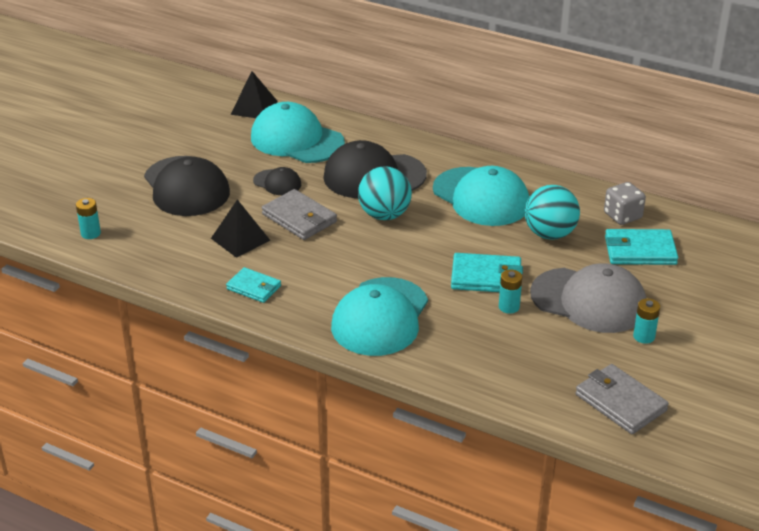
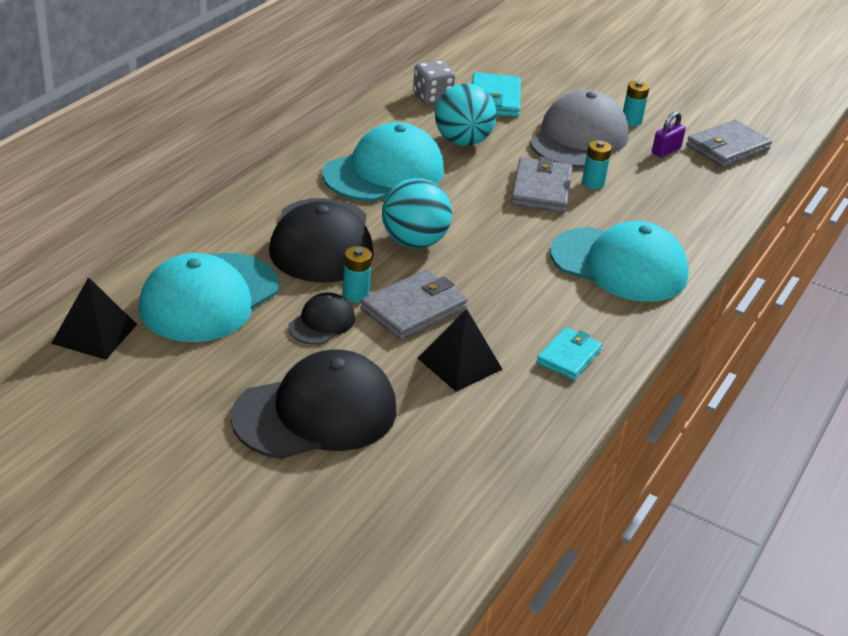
camera: 90 degrees left, 0 degrees up
(90, 233) = (435, 522): turquoise battery -> turquoise battery (356, 294)
(486, 277) = (541, 189): turquoise wallet -> grey wallet
(592, 357) = (666, 151): none -> purple padlock

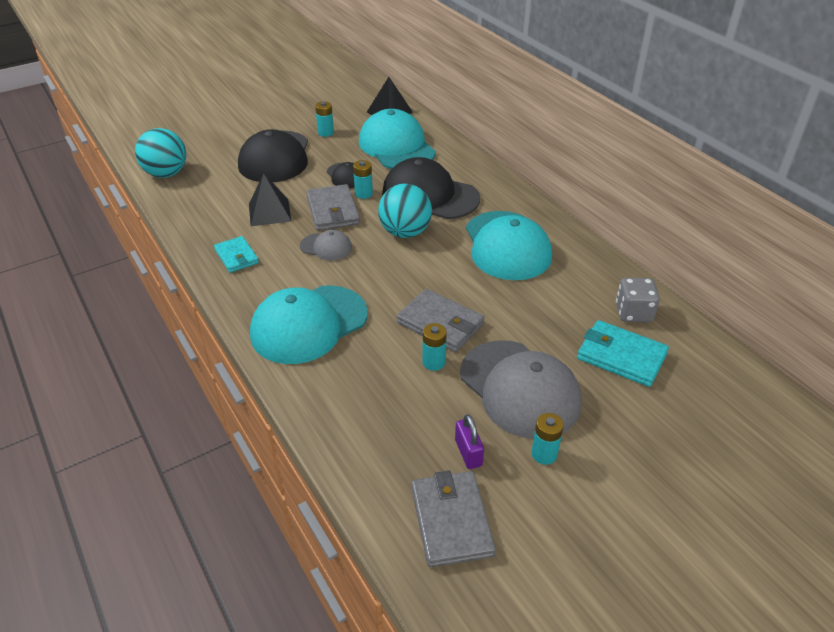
camera: 120 degrees right, 5 degrees up
(204, 383) = (325, 132): none -> turquoise battery
(462, 141) = (541, 304): turquoise ball -> turquoise ball (166, 174)
(490, 292) = (326, 247): none -> grey cap

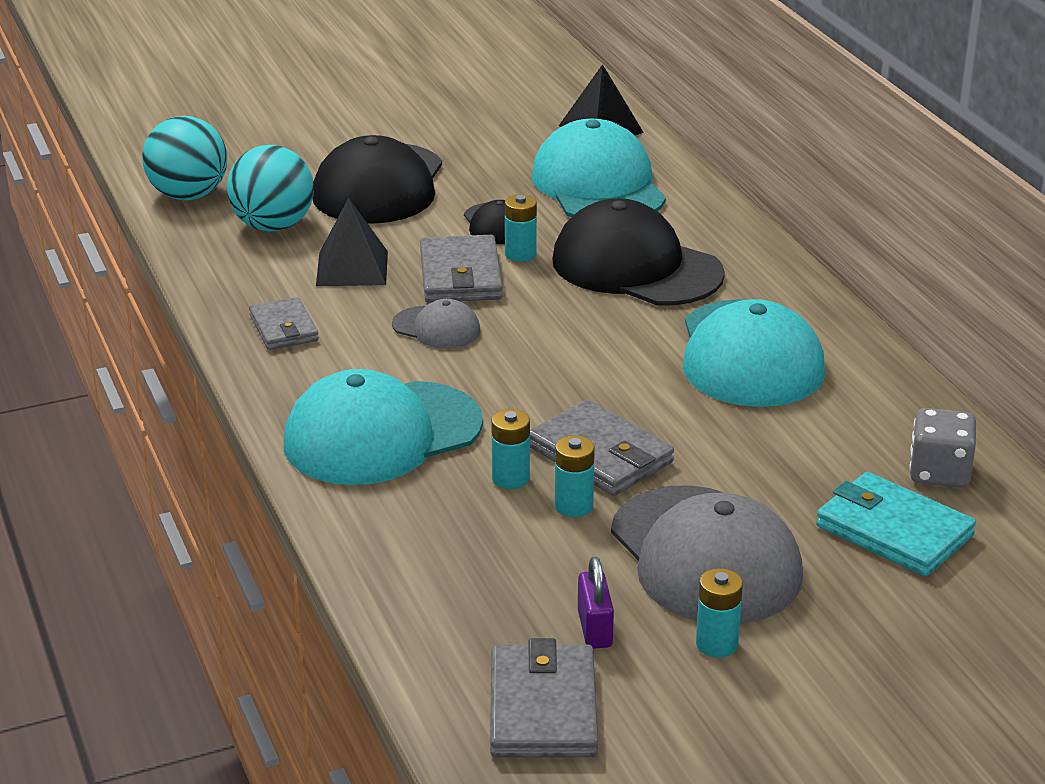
camera: 10 degrees right, 10 degrees down
(236, 256) = (284, 328): turquoise wallet -> grey wallet
(325, 132) = (477, 153): turquoise battery -> turquoise battery (510, 478)
(405, 232) = (577, 319): turquoise ball -> turquoise ball (273, 226)

